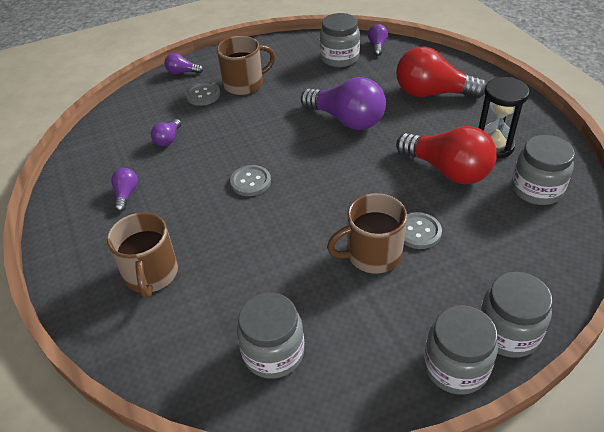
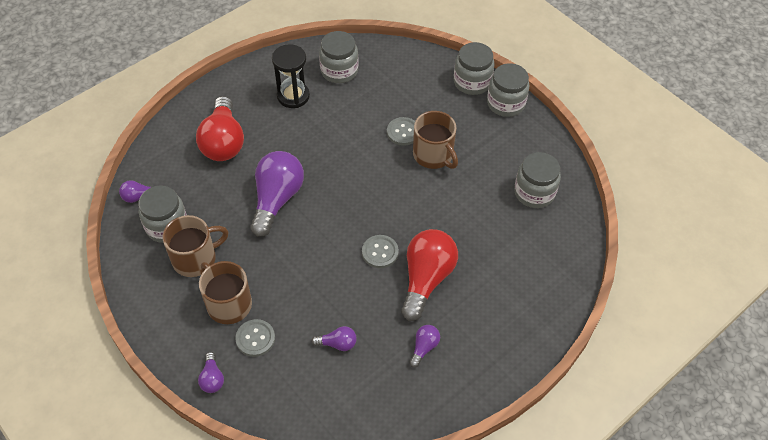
camera: 110 degrees left, 10 degrees up
(126, 194) = (424, 347): purple light bulb -> purple light bulb turned 135 degrees clockwise
(151, 274) = (502, 289): brown mug -> brown mug (195, 258)
(448, 170) = (331, 121): red light bulb -> red light bulb (426, 279)

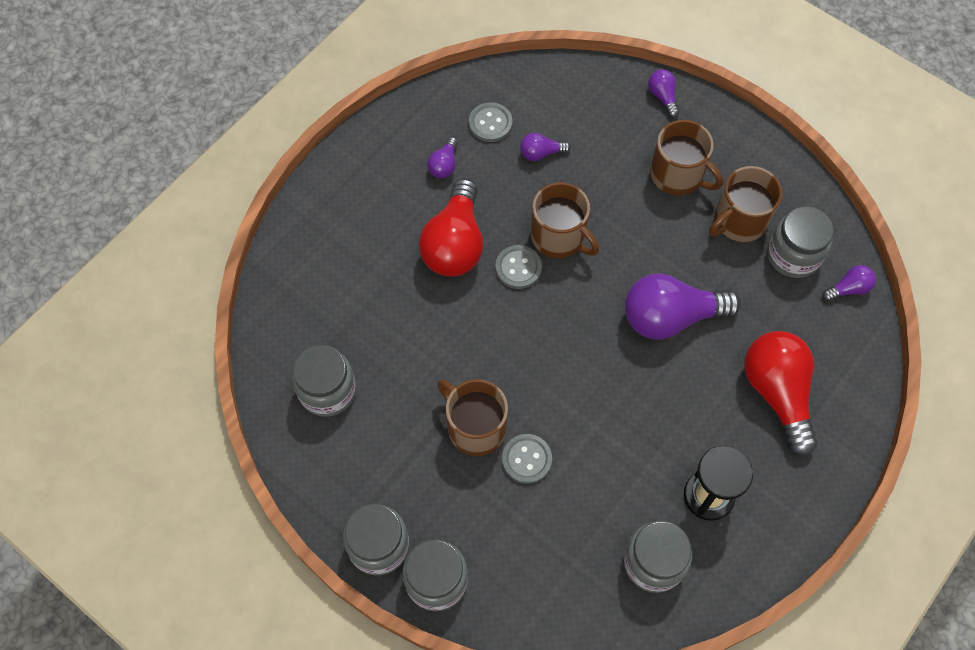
camera: 170 degrees right, 10 degrees up
(255, 338) = (633, 143): grey button -> grey button (490, 123)
(277, 199) = (670, 317): purple light bulb -> purple light bulb turned 75 degrees clockwise
(341, 270) = (559, 237): none -> brown mug

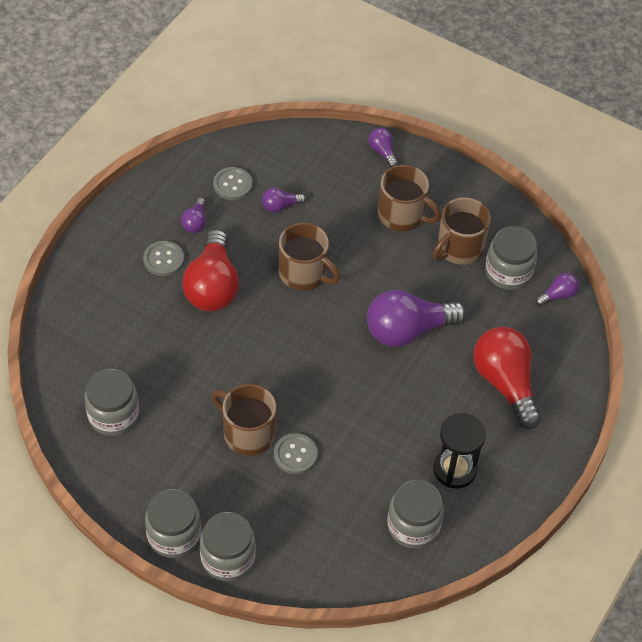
camera: 10 degrees left, 10 degrees down
(518, 268) = (271, 301): grey button -> grey button (163, 259)

